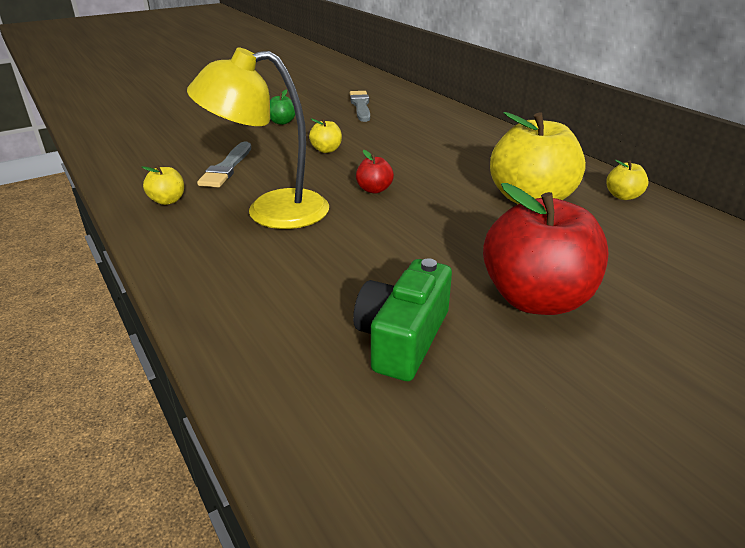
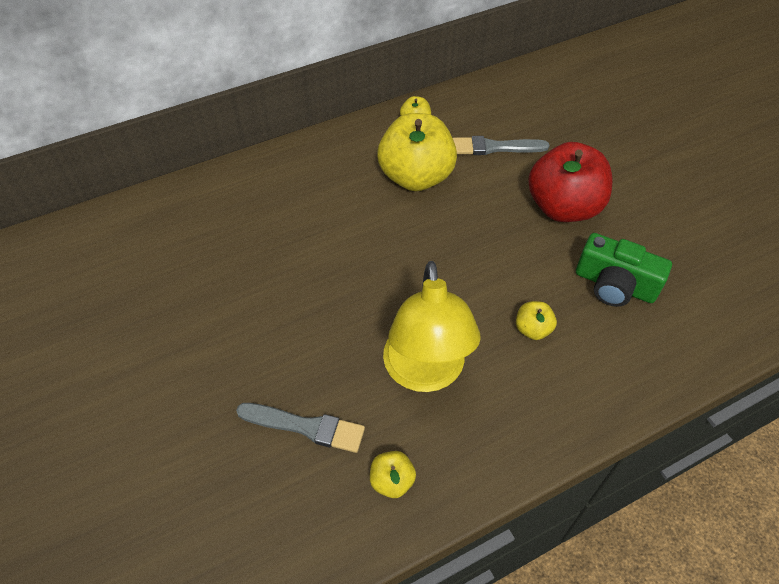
camera: 85 degrees left, 20 degrees up
(282, 122) = (158, 372): green apple -> none
(326, 150) = (272, 322): yellow apple -> yellow apple (532, 329)
(360, 106) = (122, 280): grey brush -> grey brush (494, 147)
(374, 190) = (384, 284): red apple -> none

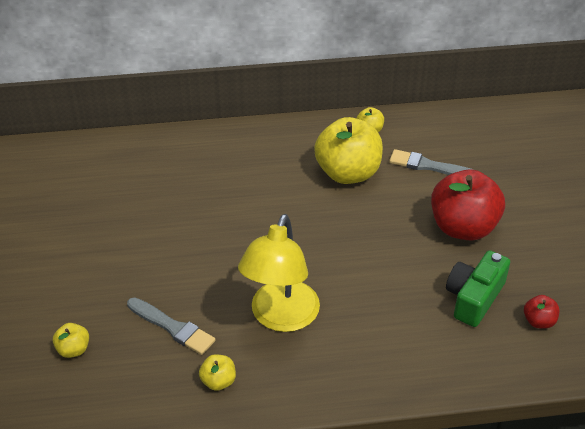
camera: 20 degrees right, 10 degrees down
(532, 329) = (384, 311): yellow apple -> yellow apple (73, 350)
(614, 285) = (474, 298): green camera -> green camera turned 75 degrees clockwise
(690, 292) = (538, 321): none -> red apple

